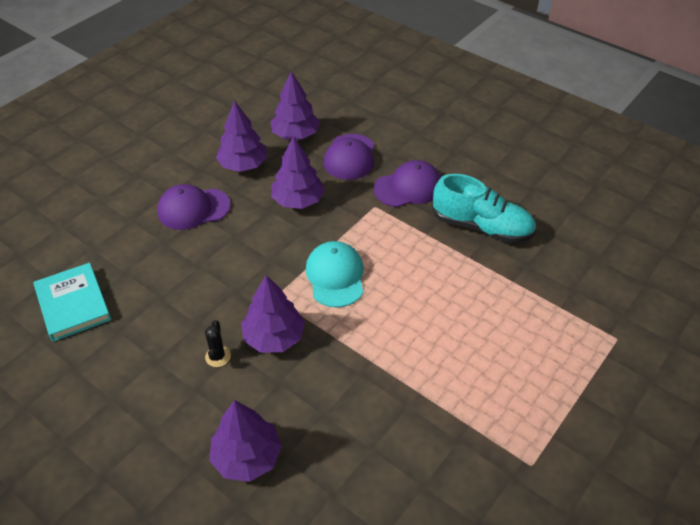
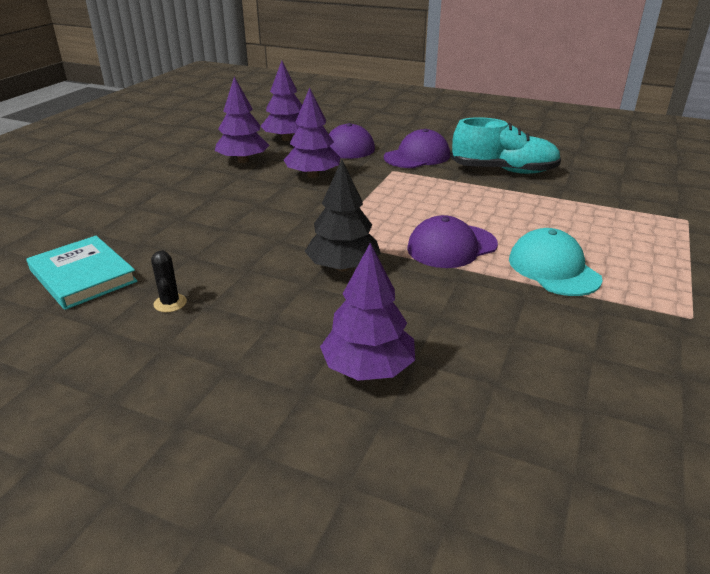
camera: 15 degrees left, 15 degrees down
(193, 209) = (202, 192): purple cap -> purple cap (451, 246)
(218, 356) = (285, 291): black cactus -> black cactus (170, 303)
(274, 337) = (343, 267): purple tree -> black tree
(335, 276) = (383, 217): turquoise cap -> turquoise cap (553, 269)

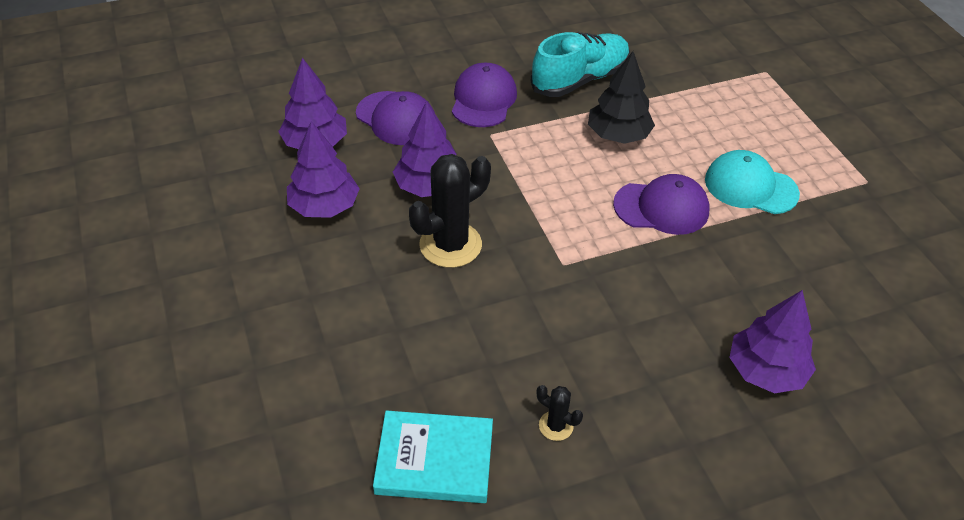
camera: 45 degrees left, 15 degrees up
(276, 201) = (450, 245): none -> black cactus
(343, 267) = (620, 287): black tree -> black tree (618, 135)
(451, 246) = (661, 208): purple cap -> purple cap turned 105 degrees counterclockwise

